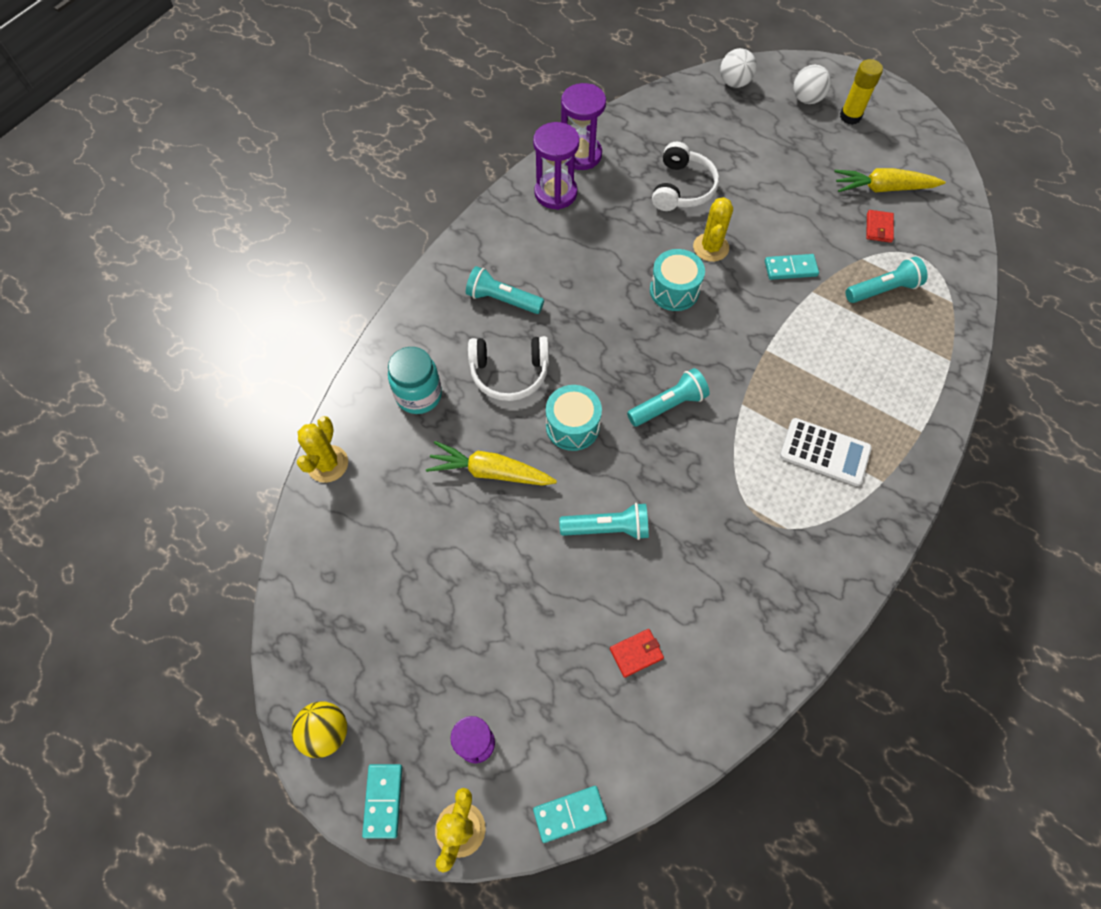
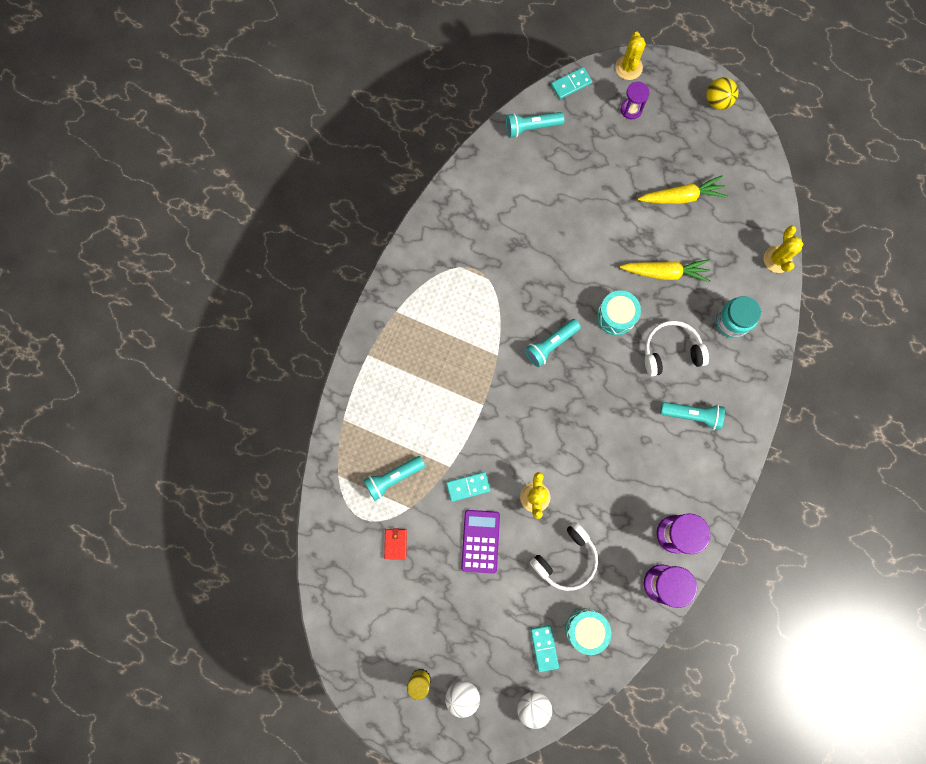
camera: 170 degrees right, 15 degrees up
(383, 800) = (674, 73): turquoise domino -> turquoise domino (544, 648)
(607, 528) = (578, 246): turquoise flashlight -> turquoise flashlight (531, 127)
(636, 653) = (547, 172): red wallet -> none
(674, 290) = (559, 448): turquoise drum -> turquoise drum (586, 630)
(682, 188) = (566, 559): white headphones -> white headphones turned 135 degrees counterclockwise
(779, 217) = (480, 541): none -> purple calculator
(824, 452) = (436, 326): white calculator -> none
(882, 188) = (391, 590): yellow carrot -> yellow carrot (682, 196)

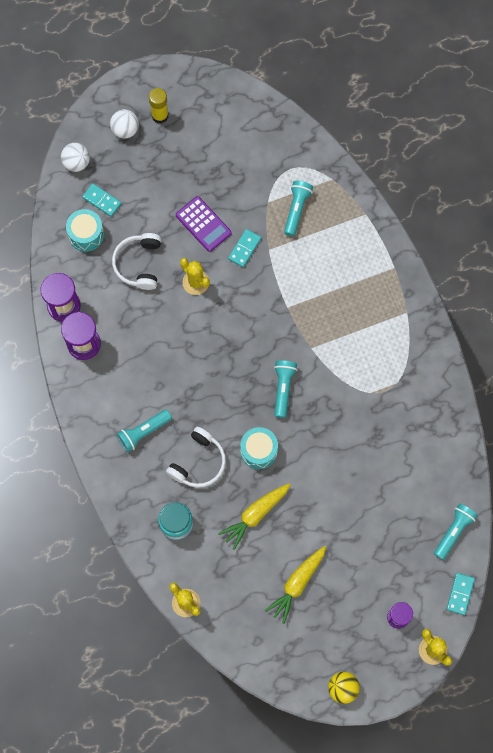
camera: 135 degrees right, 5 degrees down
(395, 543) = (254, 174): red wallet -> none

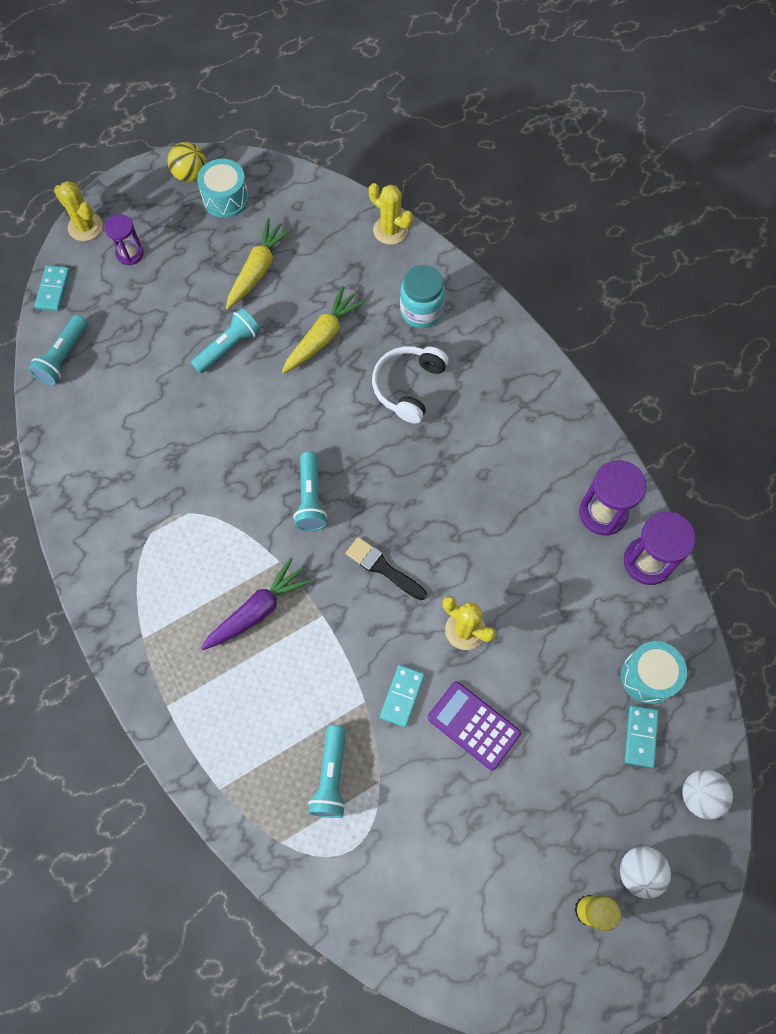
camera: 170 degrees right, 5 degrees down
(102, 201) = (640, 736): turquoise domino -> turquoise domino turned 75 degrees clockwise
(138, 264) = (556, 644): white headphones -> none
(143, 432) = (490, 411): turquoise flashlight -> turquoise flashlight (228, 347)
(242, 332) = (382, 568): none -> black brush
(259, 451) = (331, 413): turquoise drum -> turquoise drum (225, 198)
(329, 318) = (258, 610): none -> purple carrot

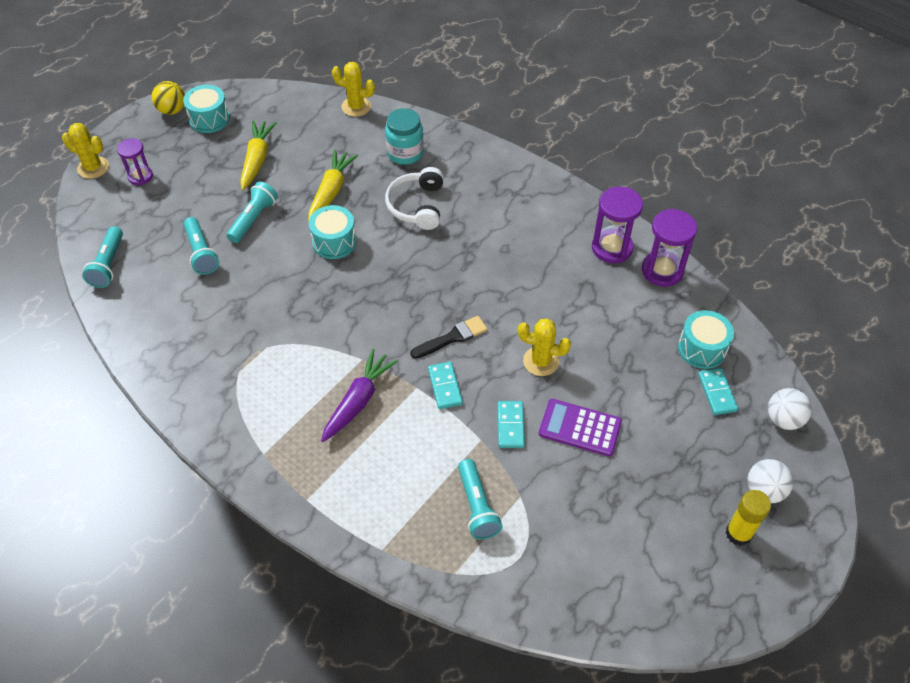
camera: 20 degrees left, 15 degrees down
(53, 289) = (81, 218): turquoise domino -> turquoise domino (445, 386)
(302, 404) = (334, 242): none -> turquoise drum
(310, 498) = (369, 306): turquoise flashlight -> turquoise flashlight (201, 253)
(382, 568) = (452, 337): black brush -> black brush turned 135 degrees clockwise

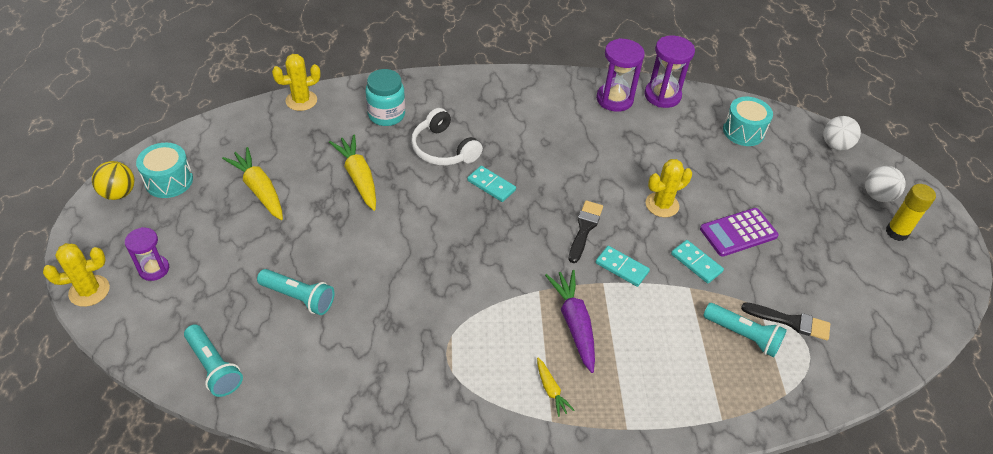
camera: 45 degrees left, 5 degrees down
(254, 219) = (315, 240): turquoise flashlight -> none
(287, 434) = (551, 390): none -> yellow carrot
(334, 242) = (409, 215): turquoise drum -> none
(531, 527) = (790, 321): none -> black brush
(717, 392) = (784, 153): turquoise domino -> turquoise domino (491, 185)

